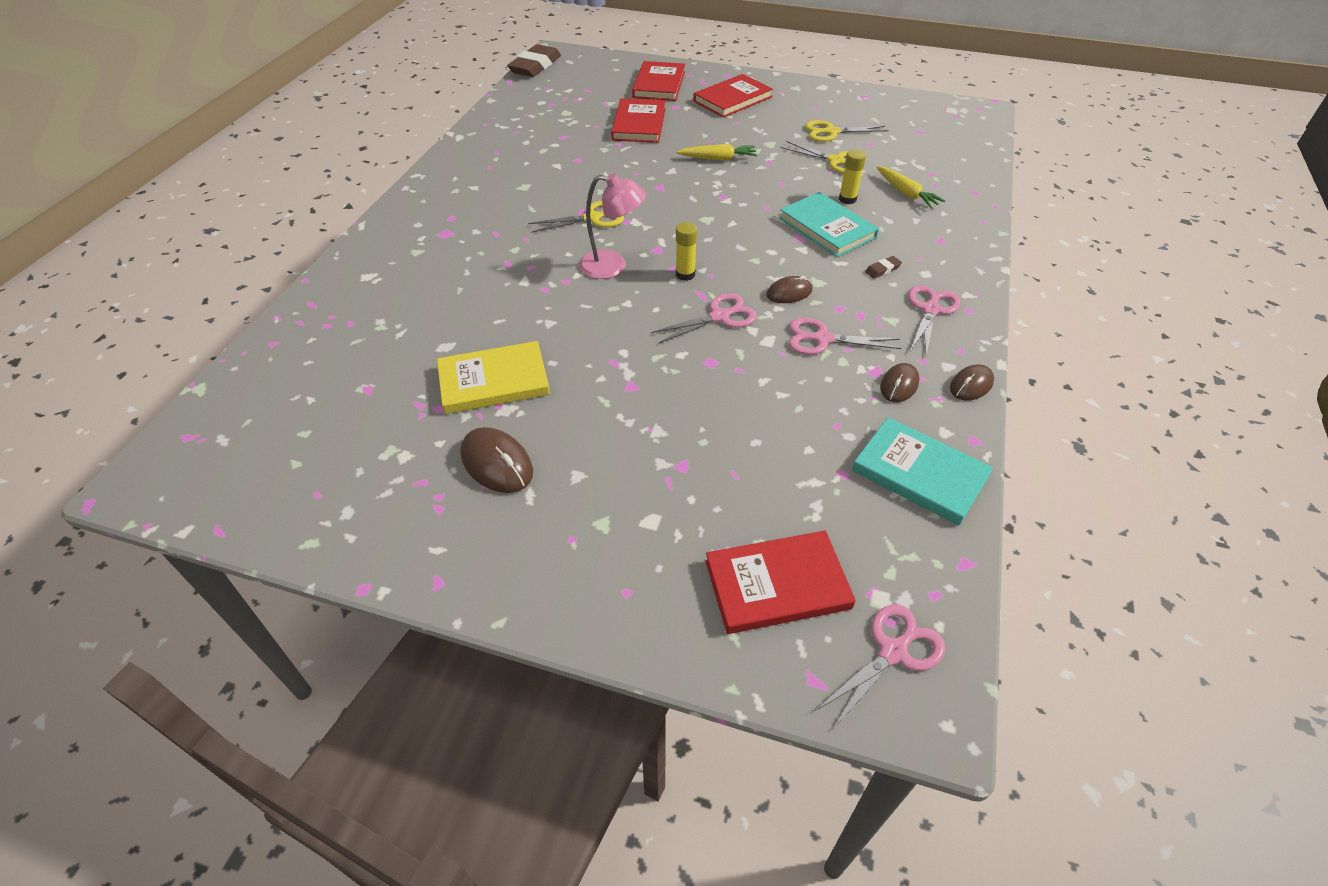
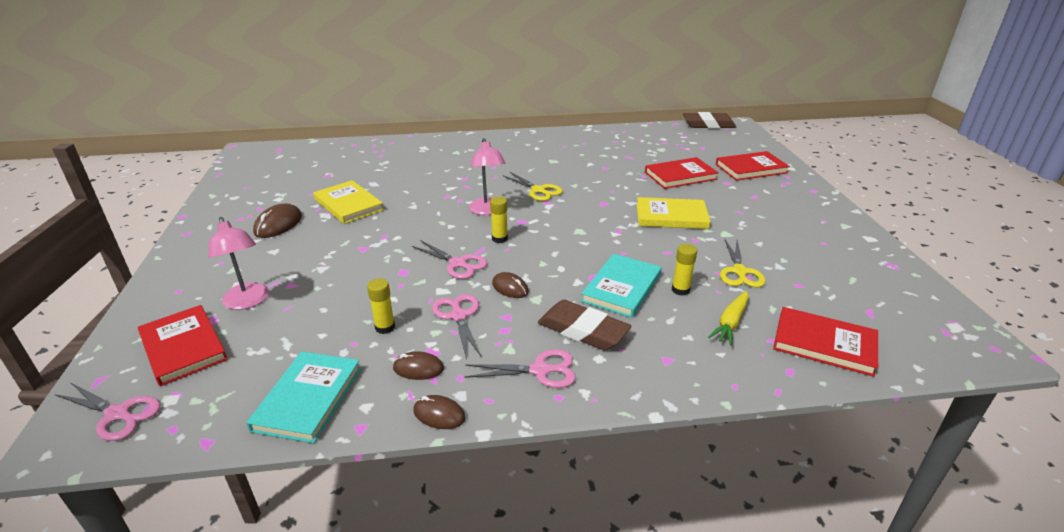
camera: 65 degrees right, 15 degrees down
(700, 512) = (248, 302): none -> pink lamp
(718, 158) = (671, 216): yellow carrot -> yellow book
(732, 99) = (775, 202): red book -> red book (824, 344)
(818, 396) = (385, 327): none -> yellow glue stick
(831, 132) = (789, 259): yellow scissors -> none
(882, 269) = (583, 330): brown eraser -> brown eraser, size x2.47

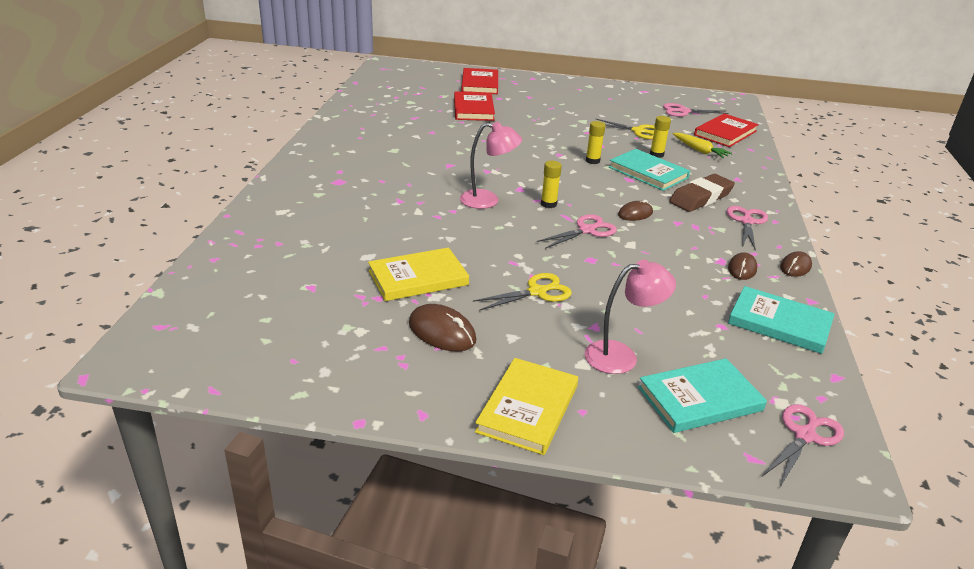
camera: 75 degrees left, 0 degrees up
(183, 347) = (700, 399): red book -> turquoise book
(385, 327) = (683, 278): yellow glue stick -> yellow glue stick (592, 161)
(458, 316) = (672, 242): pink scissors -> pink scissors (683, 111)
(538, 190) = (459, 169): yellow scissors -> yellow scissors (537, 292)
(671, 216) = (546, 130): yellow book -> yellow book (528, 408)
(708, 124) = (373, 72): brown eraser -> none

